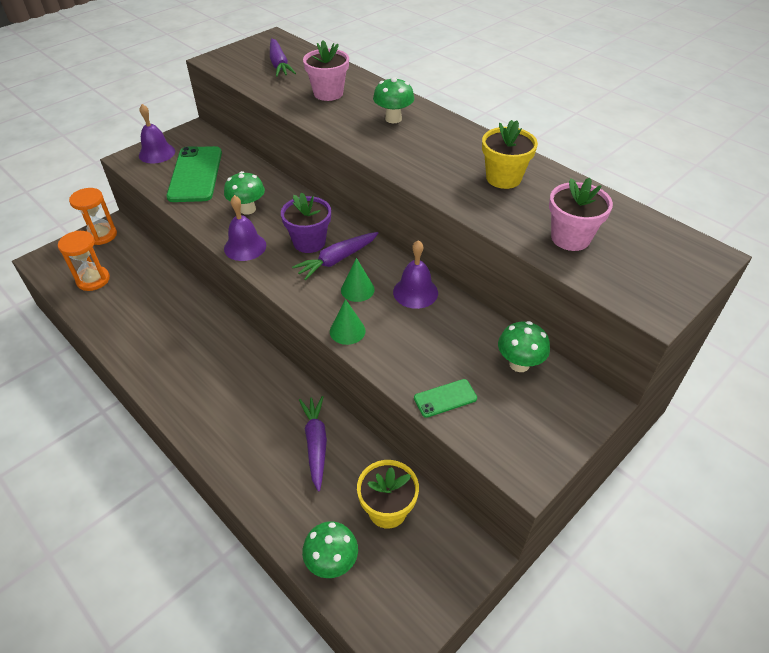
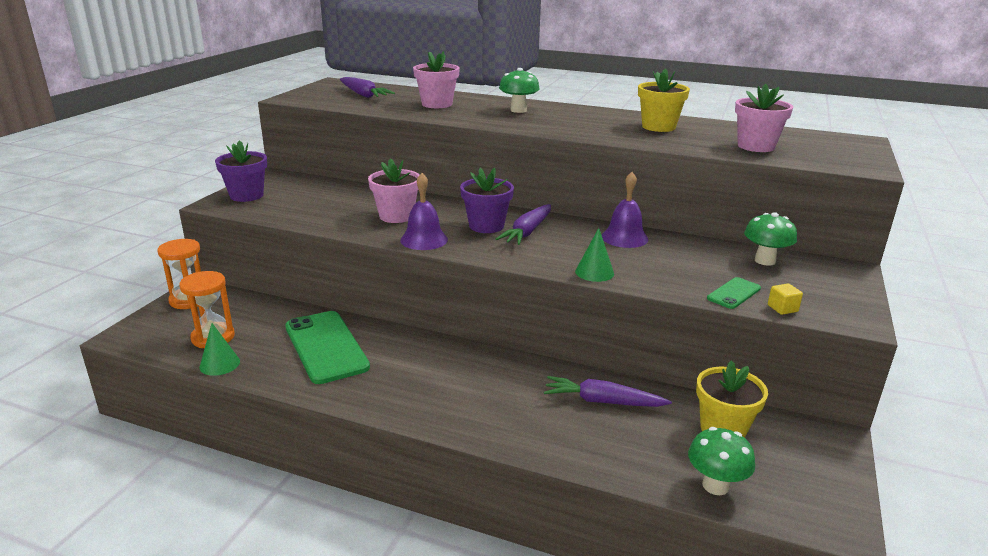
camera: 25 degrees left, 20 degrees down
(157, 153) = (246, 195): purple bell -> purple flower pot
(195, 174) = (310, 203): green phone -> green phone (326, 347)
(247, 209) = (396, 216): green mushroom -> pink flower pot
(316, 444) = (602, 401): purple carrot -> purple carrot turned 45 degrees counterclockwise
(357, 289) = (570, 246): green cone -> green cone (219, 364)
(471, 433) = (782, 308): none -> yellow cube

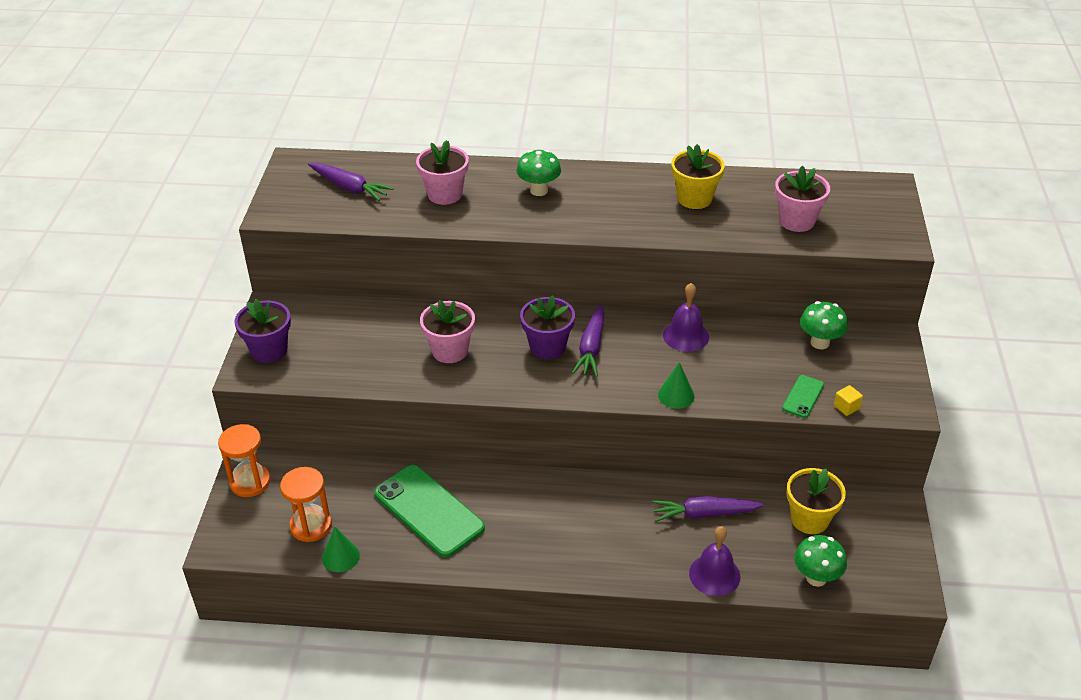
camera: 15 degrees left, 15 degrees up
(424, 240) = (497, 383): purple bell -> purple bell (714, 575)

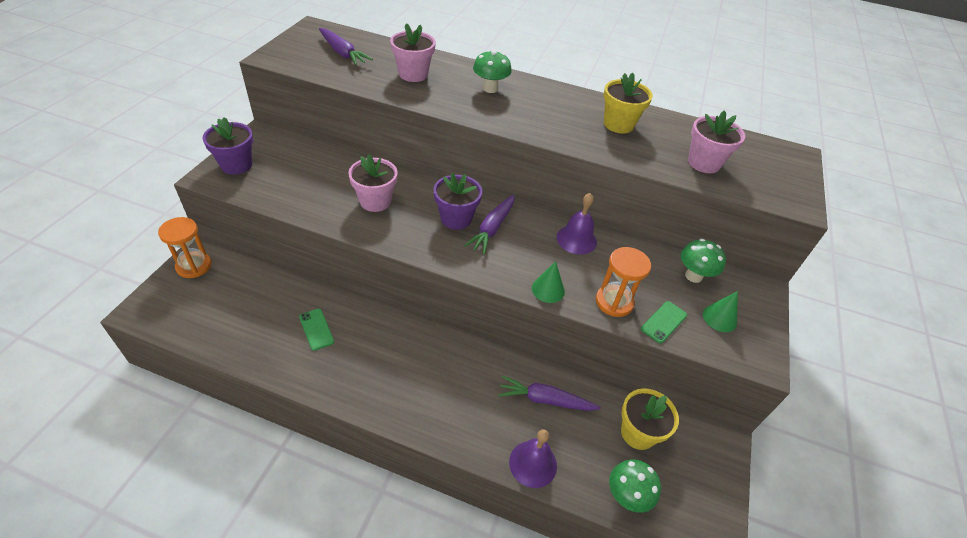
camera: 10 degrees right, 5 degrees up
(311, 526) = (218, 315): orange hourglass -> orange hourglass (614, 302)
(340, 556) = (225, 349): green cone -> green cone (719, 318)
(429, 510) = (316, 329): green phone -> green phone, size x0.47
(846, 407) = (702, 343): yellow cube -> none

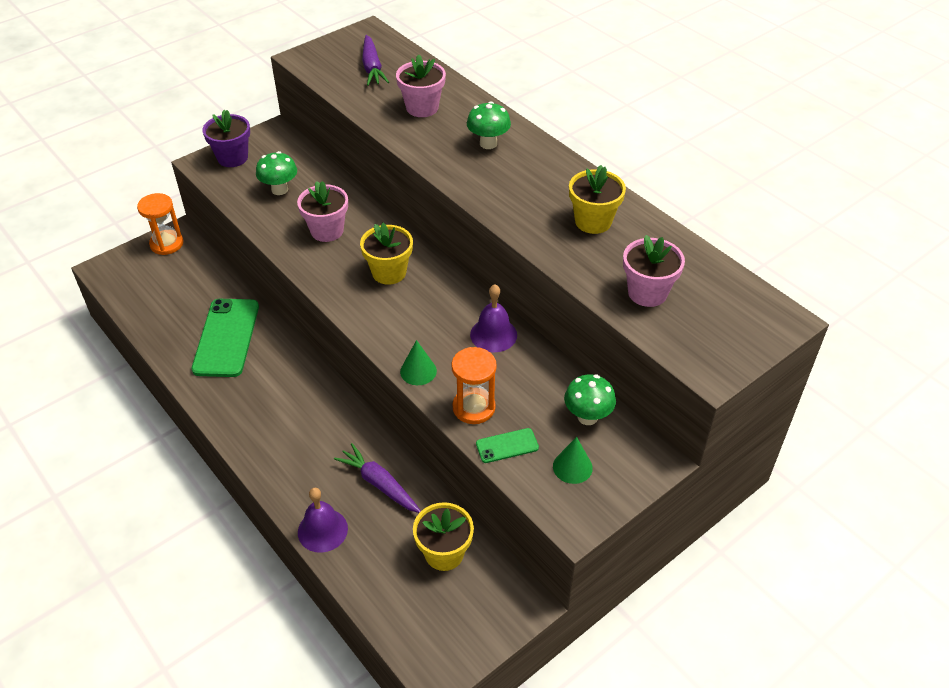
camera: 35 degrees right, 0 degrees up
(316, 329) = (226, 337): green phone -> green phone, size x2.11
(456, 218) = (389, 272): purple flower pot -> yellow flower pot
(492, 228) = (416, 294): purple carrot -> none
(627, 496) = (384, 597): green mushroom -> green mushroom (279, 189)

